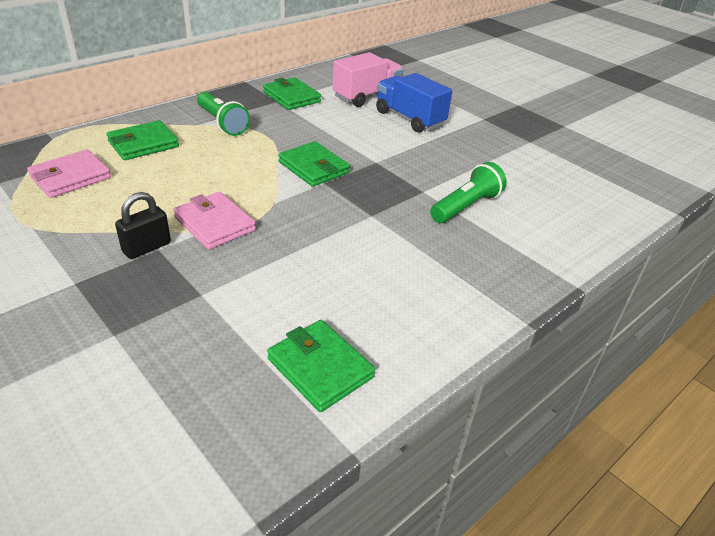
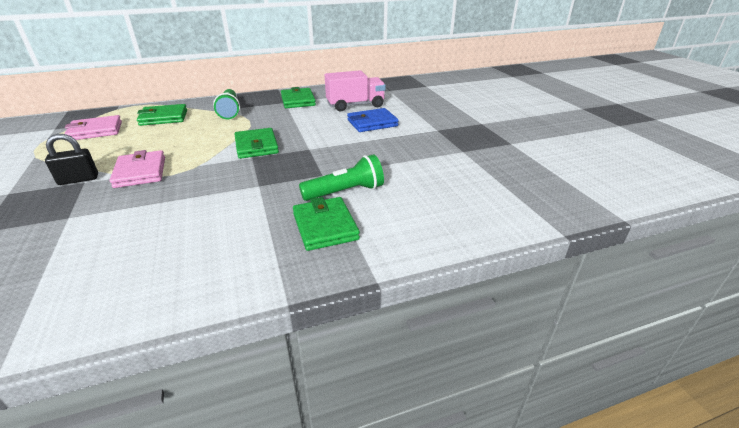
camera: 25 degrees right, 5 degrees down
(320, 368) = (70, 294): green wallet -> green wallet (325, 226)
(409, 119) = (372, 123): blue truck -> blue wallet

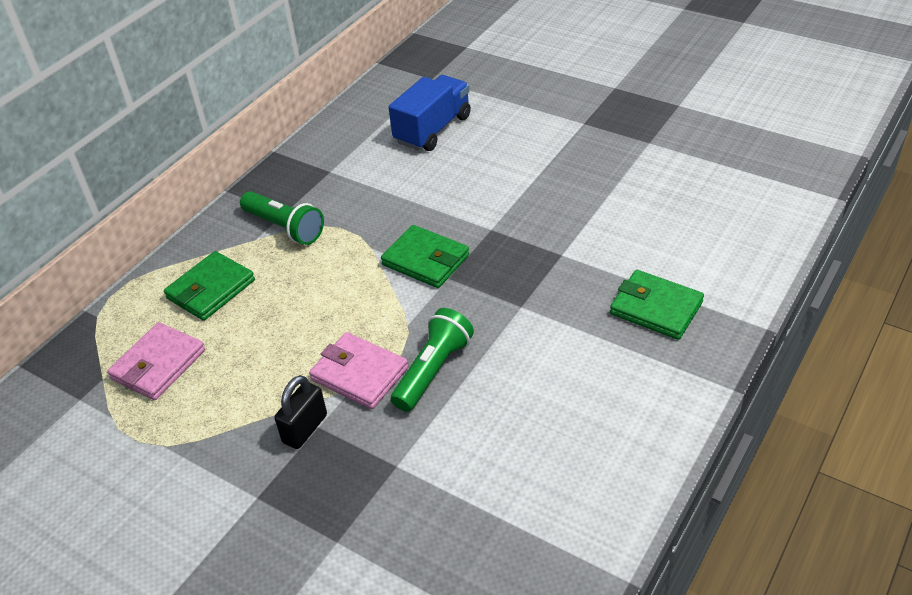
camera: 35 degrees left, 10 degrees up
(298, 101) = (344, 159): green wallet -> none
(345, 192) = (616, 261): green flashlight -> green flashlight (433, 370)
(355, 105) = (433, 129): pink truck -> blue truck
(372, 123) = (499, 150): blue wallet -> none

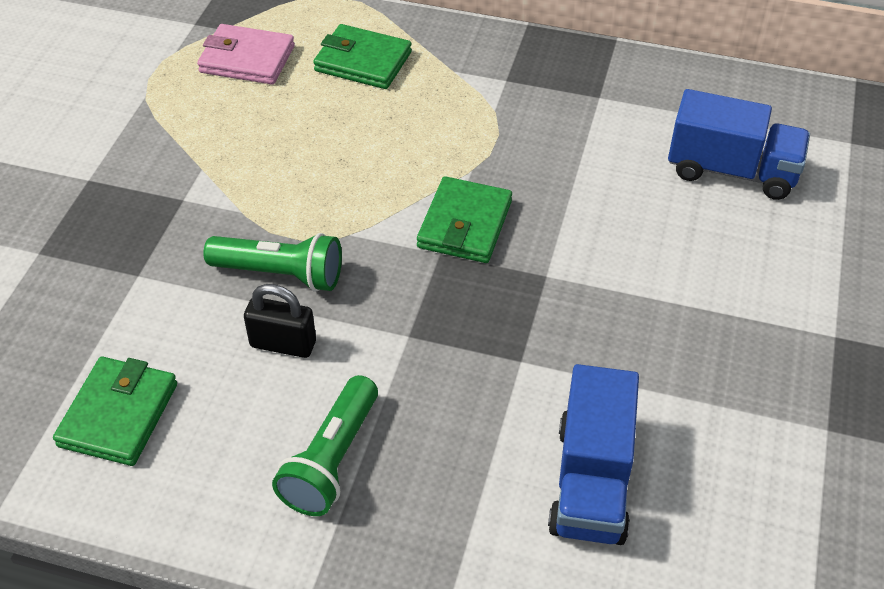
camera: 70 degrees right, 5 degrees up
(285, 228) = (480, 88): green flashlight -> green flashlight (331, 460)
(305, 429) = (179, 190): black padlock -> black padlock (283, 344)
(359, 374) = (263, 212): pink wallet -> none
(656, 308) = (444, 487): green wallet -> green wallet (118, 415)
(665, 241) = (591, 481): none -> blue truck

